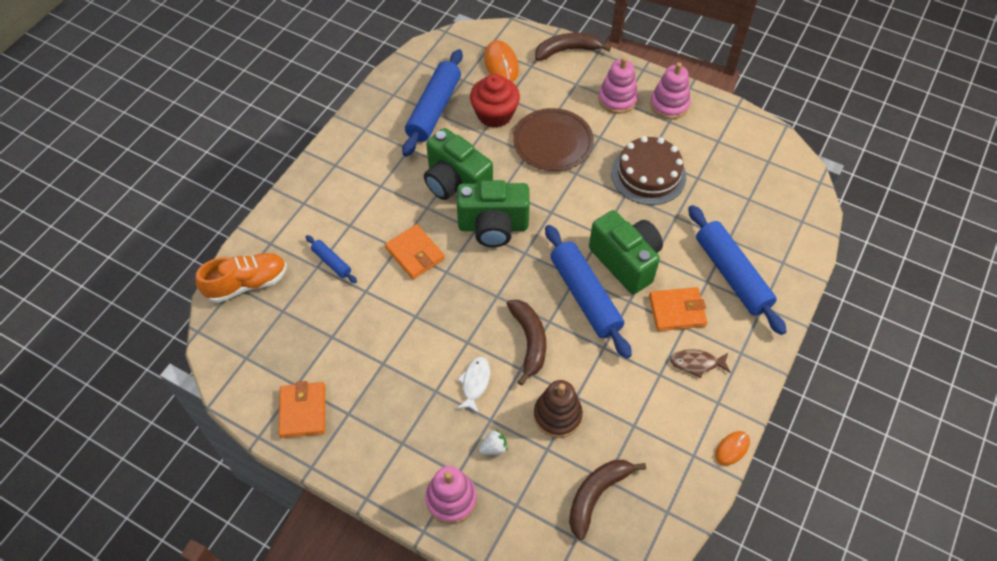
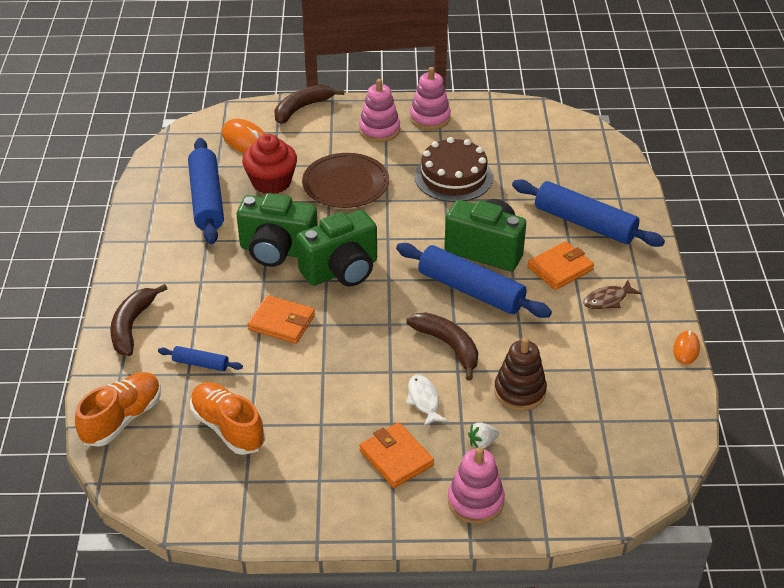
camera: 30 degrees left, 15 degrees down
(303, 411) = (271, 499): orange wallet -> orange wallet (396, 458)
(314, 330) = (228, 428): none -> orange shoe
(493, 448) = (482, 443): white strawberry -> white strawberry turned 150 degrees counterclockwise
(597, 495) = (602, 435): brown banana -> brown banana (132, 325)

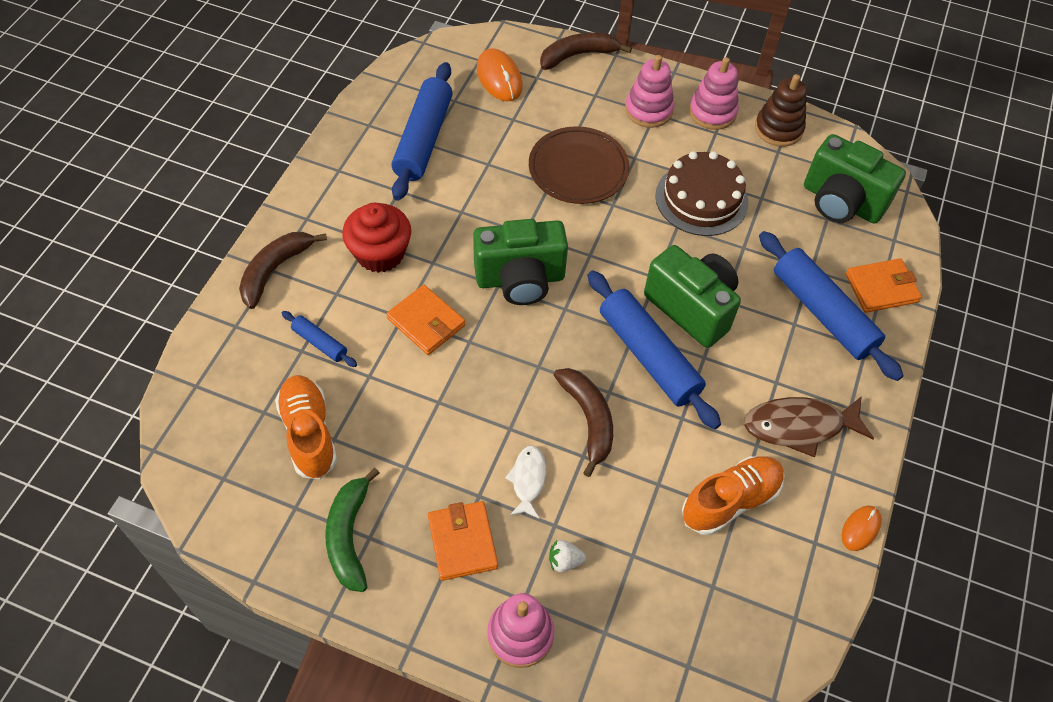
camera: 20 degrees right, 15 degrees up
(122, 419) = (211, 381): orange shoe -> orange shoe (730, 501)
(271, 182) = (500, 140): red cupcake -> red cupcake (380, 253)
(277, 251) = (465, 229): green camera -> green camera (841, 202)
(302, 484) = (349, 535): none -> green banana
(519, 391) = (638, 510): brown stacking toy -> brown stacking toy (778, 129)
(560, 268) = (764, 363): orange wallet -> orange wallet (881, 288)
(607, 300) = (799, 426): brown fish -> brown fish, size x1.71

